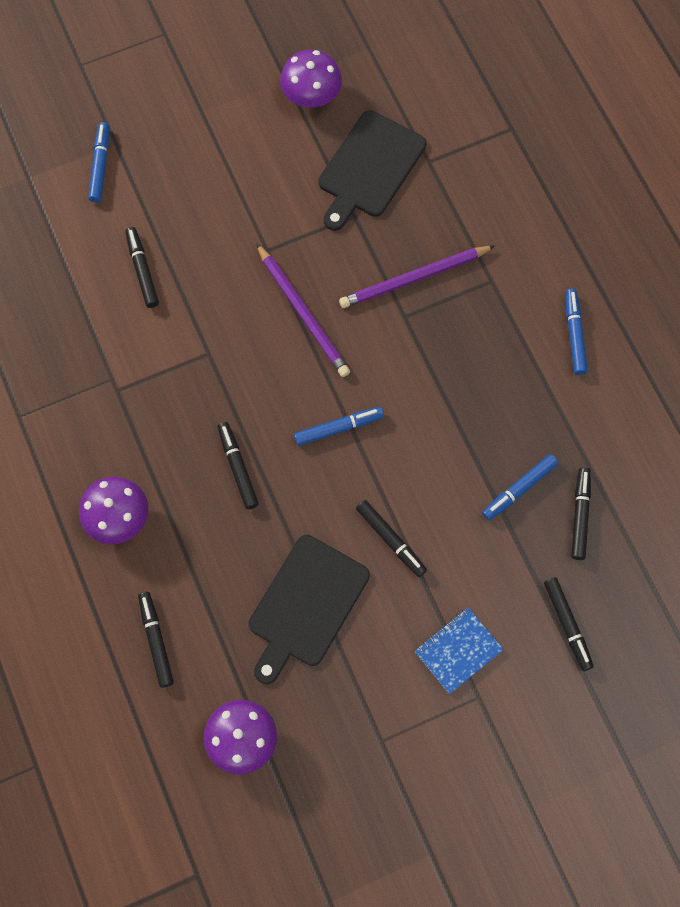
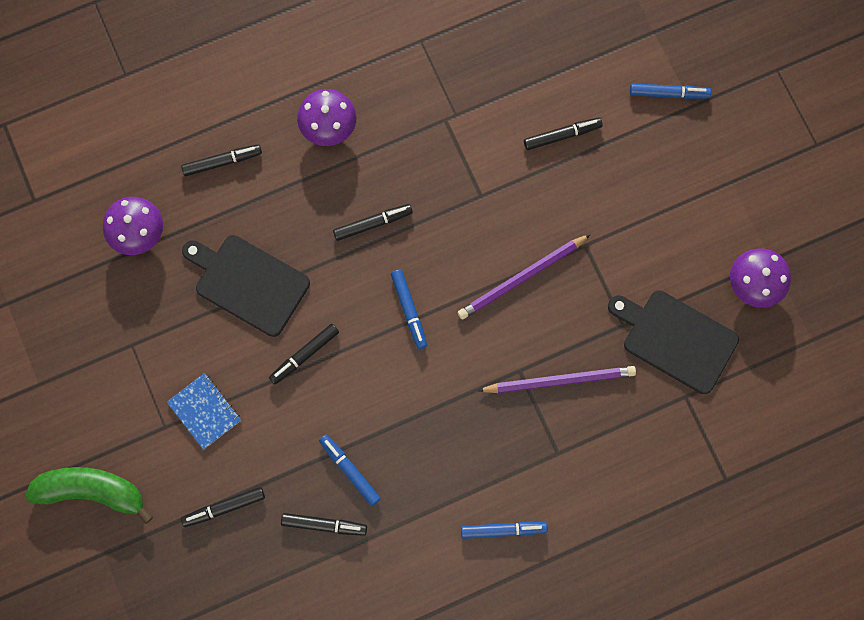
camera: 90 degrees right, 5 degrees up
(414, 278) = (559, 380): purple pencil -> purple pencil turned 105 degrees clockwise
(557, 779) = (92, 492): none -> green banana

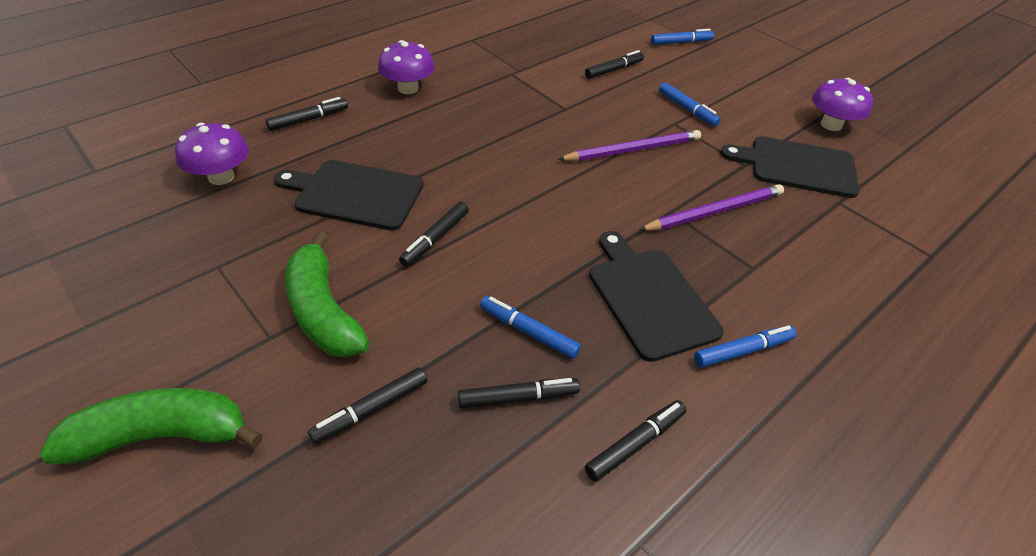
camera: 20 degrees left, 30 degrees down
(204, 411) = (323, 310): blue notebook -> green banana
(373, 224) = (473, 137): black marker -> black marker (635, 444)
(409, 310) = (535, 187): blue marker -> blue marker (687, 109)
(455, 462) = (649, 298): none -> black cutting board
(522, 278) = (632, 150): purple pencil -> purple pencil turned 150 degrees counterclockwise

